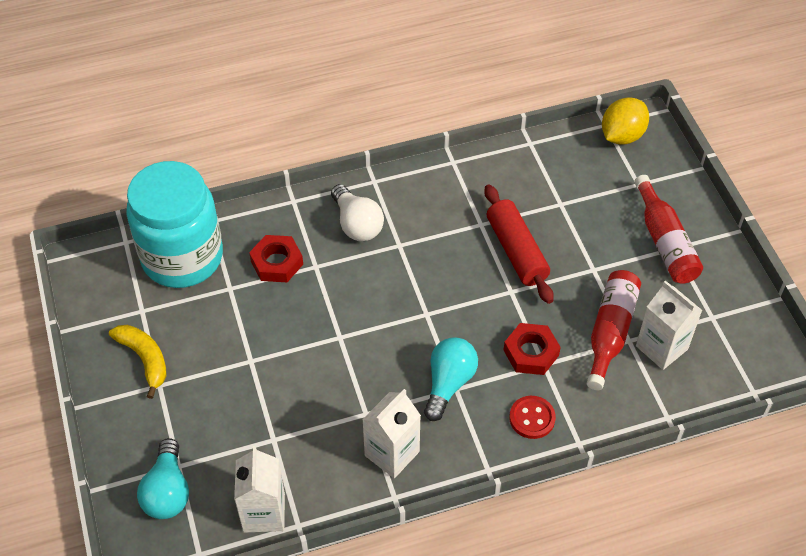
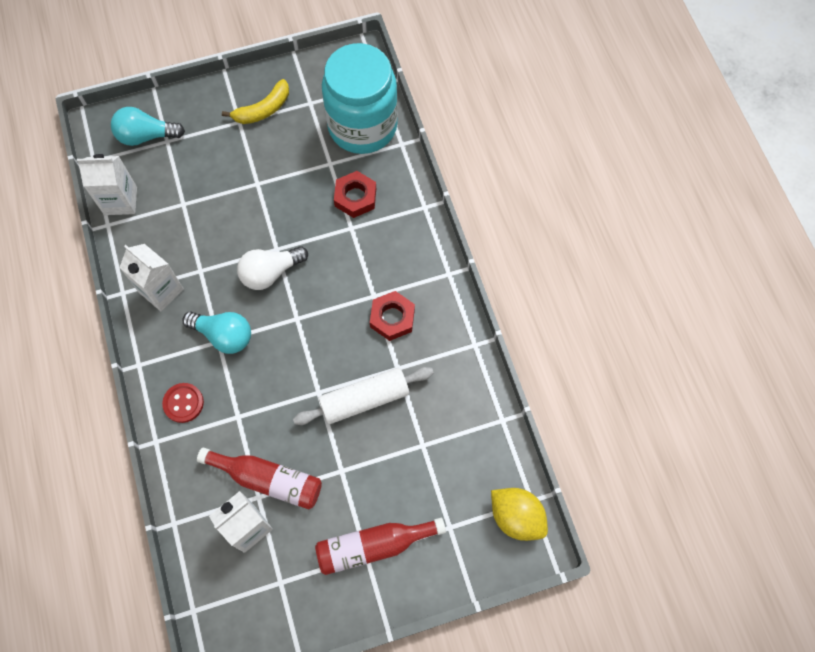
camera: 90 degrees right, 15 degrees up
(357, 224) = (397, 260): white light bulb -> white light bulb (270, 273)
(516, 251) = (364, 399): red rolling pin -> white rolling pin
(531, 353) = (250, 406): red nut -> red nut (392, 318)

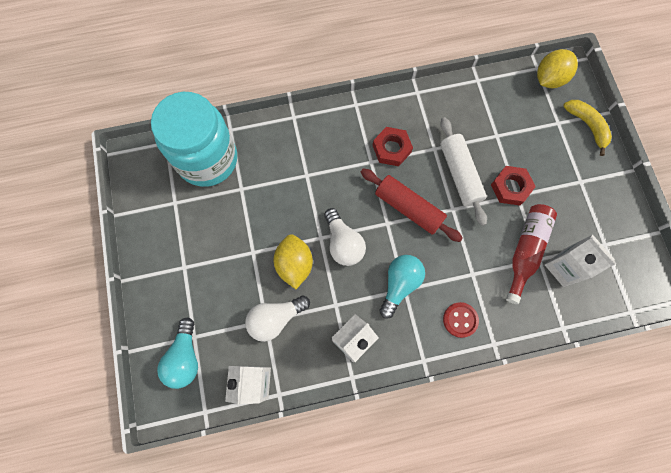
camera: 85 degrees left, 5 degrees up
(185, 213) = (275, 319): none -> white light bulb
(244, 225) = (294, 264): none -> yellow lemon
(263, 109) = (174, 244): yellow banana -> yellow banana (587, 126)
(316, 341) = (408, 208): none -> red rolling pin
(355, 197) = (278, 170): red nut -> red nut (510, 187)
(373, 546) = (574, 175): red bottle -> none

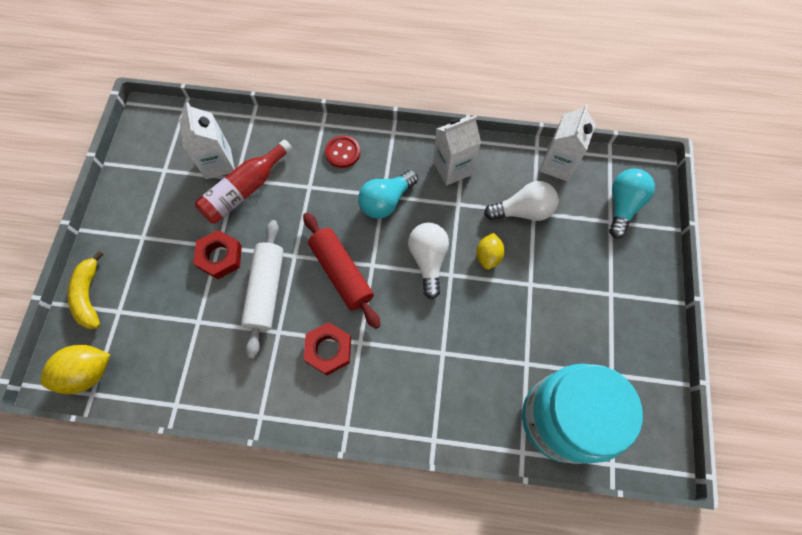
camera: 160 degrees left, 5 degrees down
(294, 264) = (488, 256): yellow lemon -> yellow lemon, size x0.64

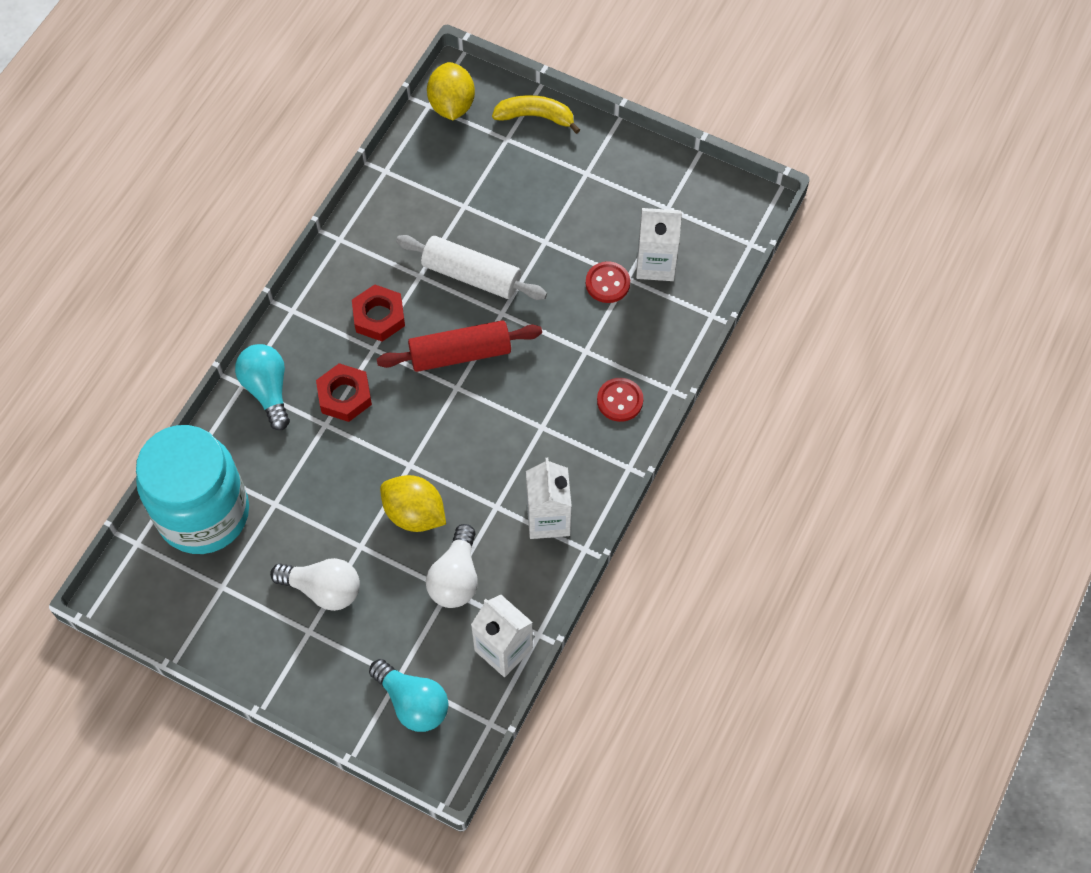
camera: 110 degrees right, 5 degrees down
(220, 257) = (531, 241): red nut -> red nut (344, 396)
(245, 190) = (607, 283): red bottle -> red button
(386, 201) = (532, 428): turquoise light bulb -> turquoise light bulb (267, 390)
(428, 260) = (437, 447): white light bulb -> white light bulb (323, 589)
(488, 256) = (414, 514): yellow lemon -> yellow lemon, size x1.55

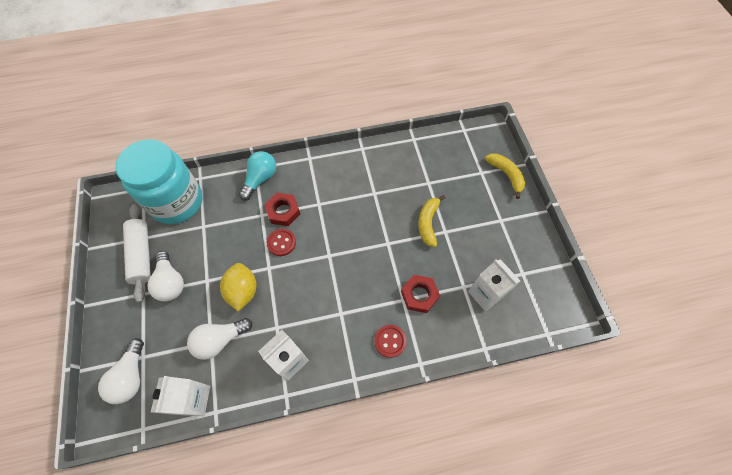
camera: 50 degrees right, 0 degrees up
(379, 316) = (337, 193): red nut -> red nut (419, 295)
(413, 702) = (131, 376): turquoise light bulb -> white light bulb
(452, 105) = (474, 138): yellow lemon -> none
(460, 353) = (349, 242): red rolling pin -> none
(471, 275) = (395, 214): white rolling pin -> white rolling pin (141, 255)
(517, 250) = (428, 223): none -> yellow banana
(607, 283) = (451, 279): red button -> red button (281, 243)

